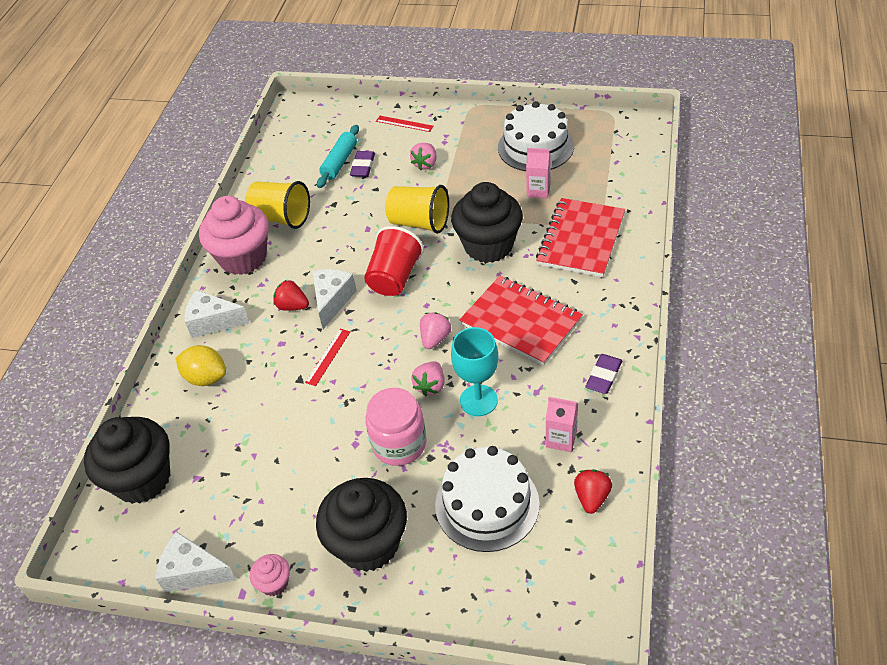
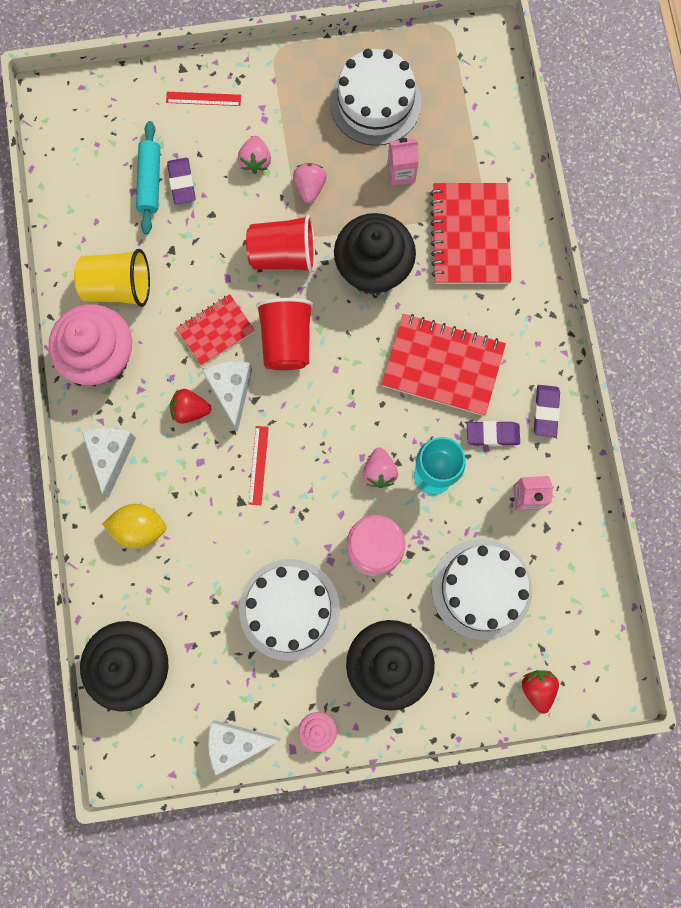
camera: 25 degrees left, 30 degrees up
(213, 322) = (111, 455): white cheese -> white cheese turned 105 degrees clockwise
(299, 472) = (289, 609): none -> white cake
(341, 259) = (216, 330): none -> red notebook
(419, 222) = (283, 254): yellow cup -> red cup
(435, 339) = (361, 411): pink strawberry -> pink strawberry (310, 187)
(546, 382) = (492, 434): none -> purple eraser
(591, 497) = (574, 552): red strawberry -> red strawberry (537, 688)

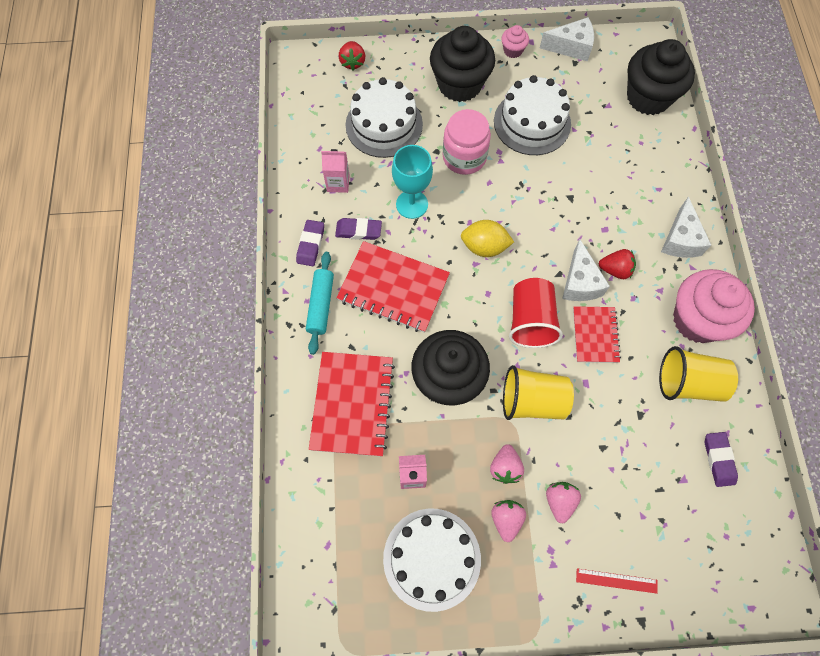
camera: 175 degrees left, 10 degrees down
(139, 528) = (652, 185): yellow lemon -> yellow lemon (484, 247)
(150, 182) = (666, 488): turquoise rolling pin -> turquoise rolling pin (320, 305)
(182, 183) = (634, 484): purple eraser -> purple eraser (718, 460)
(216, 330) = (595, 335): red notebook -> red notebook turned 60 degrees counterclockwise
(258, 465) = (556, 223): red ruler -> none
(283, 254) = (532, 401): red cup -> yellow cup
(379, 471) = (456, 210): pink strawberry -> pink strawberry (506, 519)

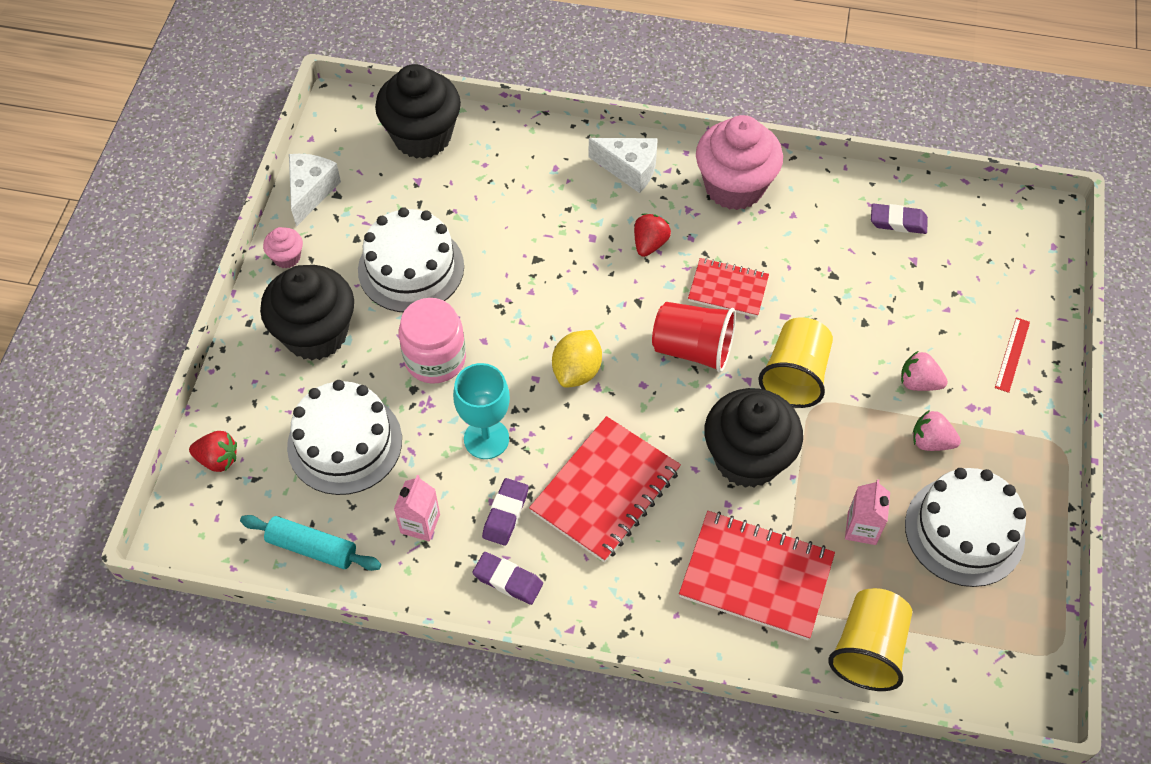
camera: 75 degrees left, 10 degrees down
(320, 305) = (605, 586): turquoise rolling pin -> turquoise rolling pin (312, 548)
(505, 467) = (870, 426): pink strawberry -> none
(580, 282) = (656, 284): white cheese -> none
(688, 383) = (806, 219): yellow cup -> yellow cup (868, 649)

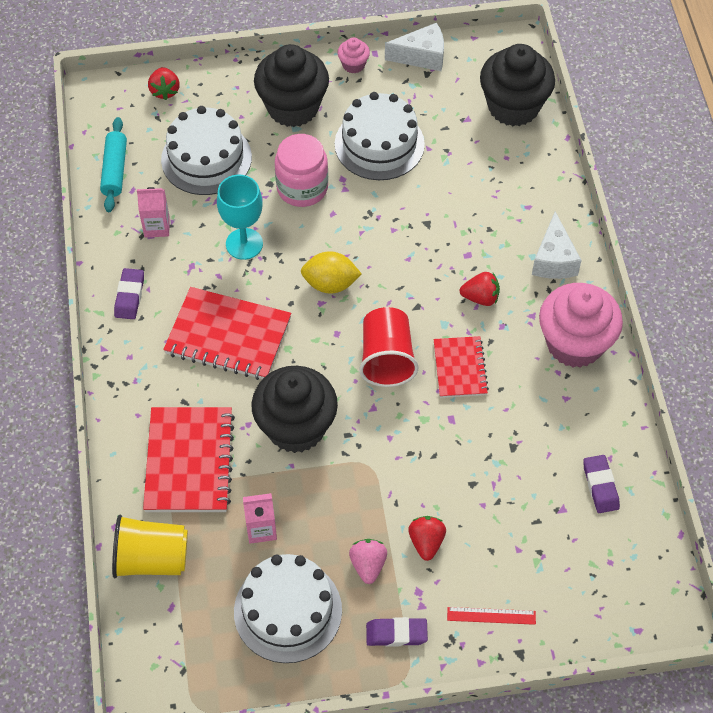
camera: 70 degrees right, 0 degrees up
(505, 514) = (184, 277): purple eraser -> purple eraser (396, 634)
(795, 376) = (392, 442): yellow cup -> none
(918, 382) = (426, 542): pink strawberry -> red strawberry

